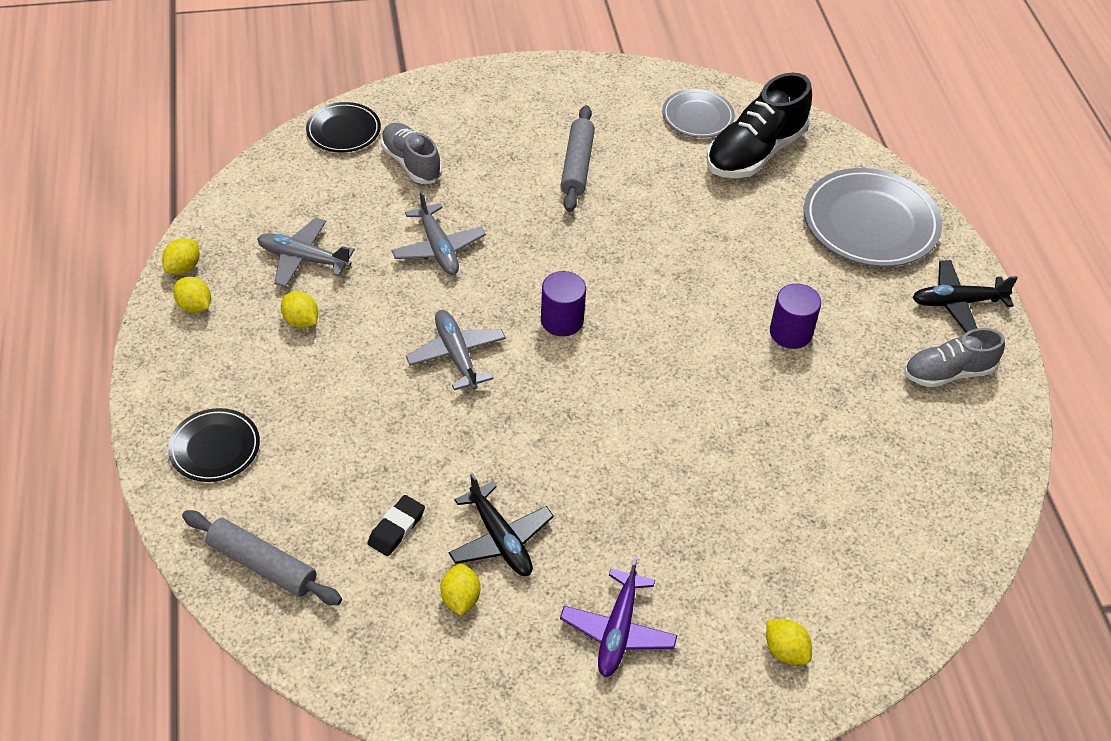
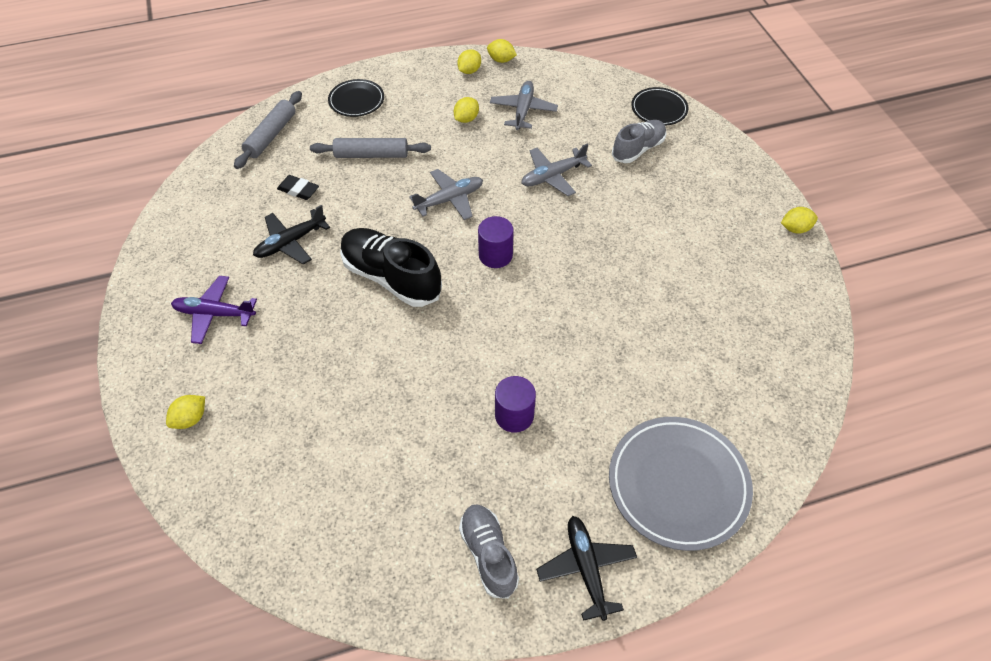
camera: 85 degrees right, 5 degrees up
(460, 599) = (244, 228): yellow lemon -> yellow lemon (795, 229)
(577, 165) = (673, 248): grey rolling pin -> grey rolling pin (371, 155)
(697, 117) = (775, 330): grey plate -> none
(755, 152) = (743, 379): black shoe -> black shoe (391, 277)

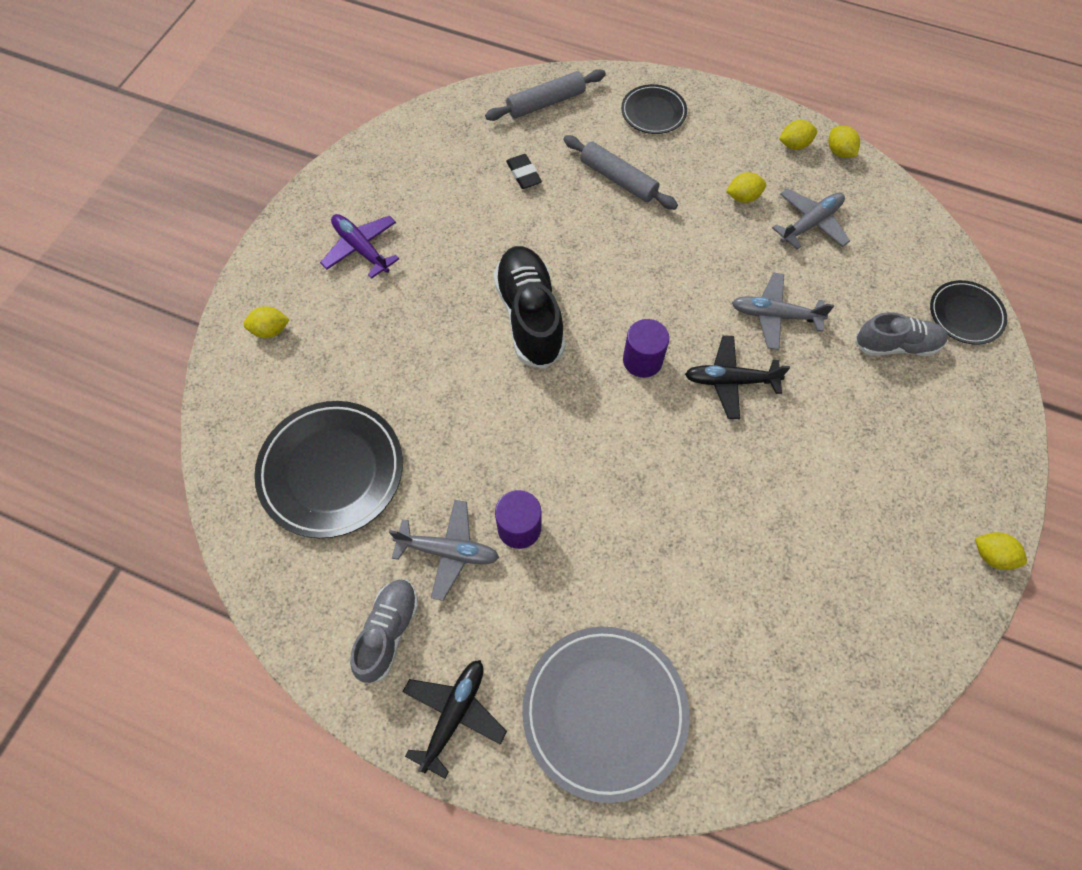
camera: 40 degrees right, 10 degrees up
(290, 242) = (474, 222): black plane -> black plane (730, 381)
(339, 480) = (331, 471): none -> black plate
(450, 199) = (650, 273): grey plane -> grey plane (448, 551)

